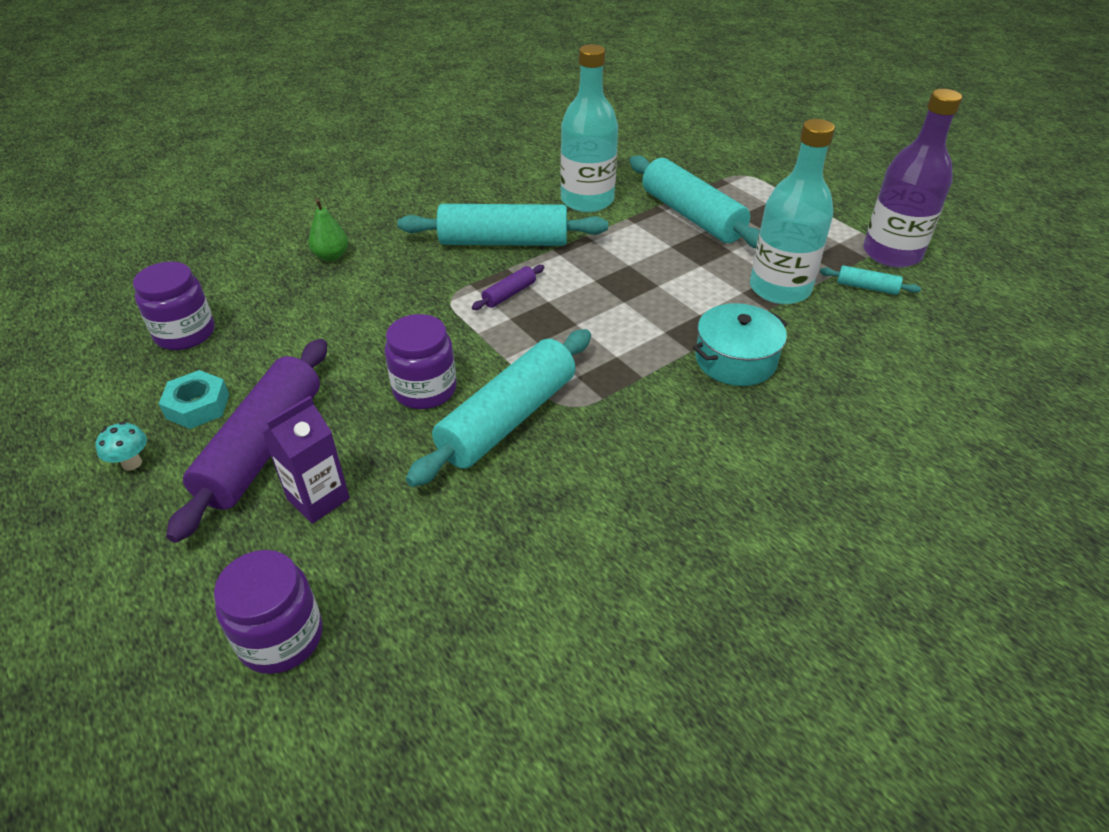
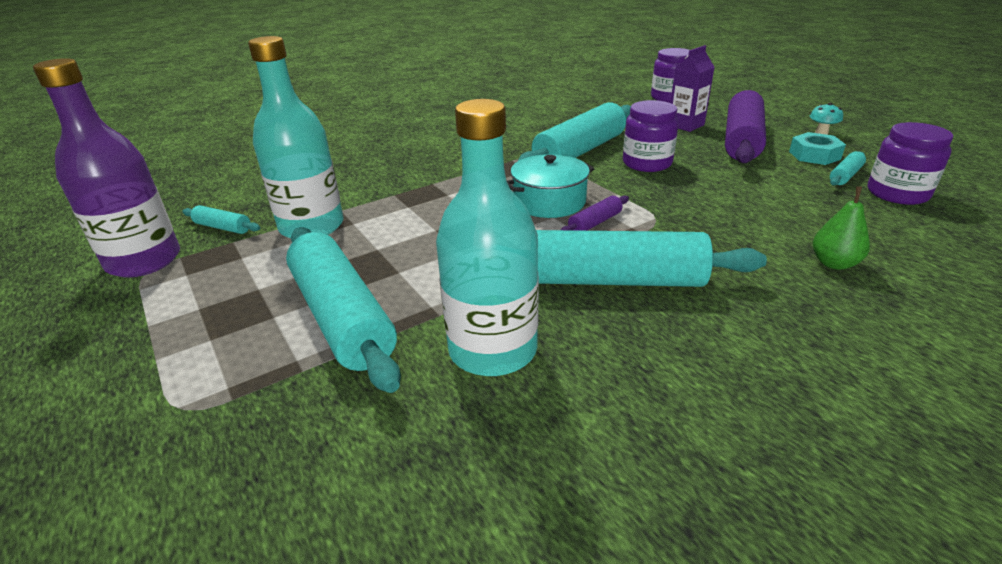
camera: 175 degrees left, 10 degrees down
(205, 363) = (845, 175): none -> turquoise rolling pin
(735, 360) = (399, 178): turquoise pot -> turquoise pot (549, 201)

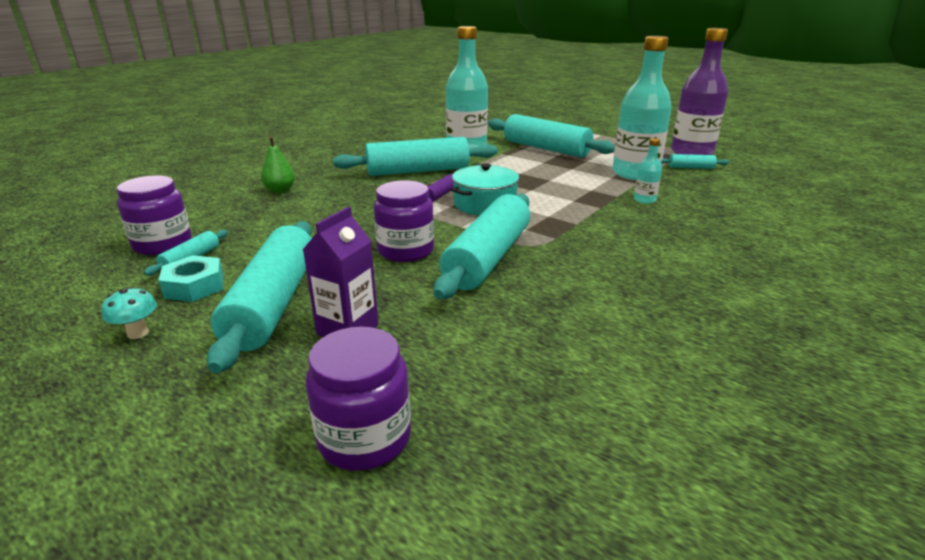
camera: 160 degrees right, 5 degrees down
(374, 186) = (644, 200): none -> turquoise bottle
(742, 140) = (273, 303): purple rolling pin -> turquoise rolling pin

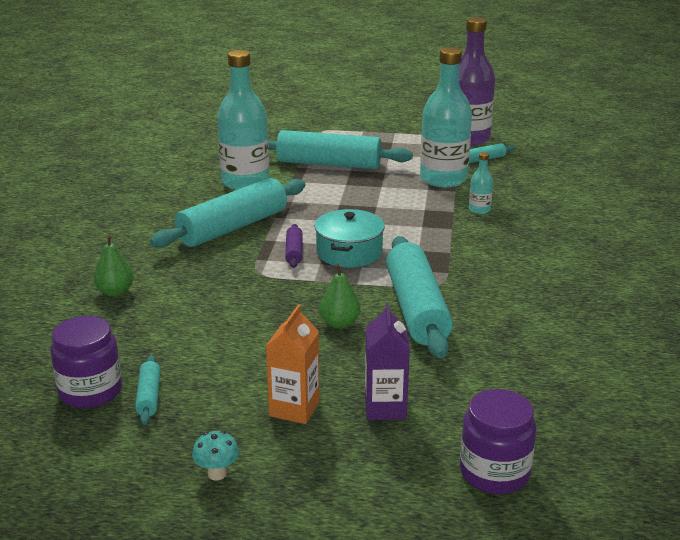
camera: 30 degrees left, 0 degrees up
(195, 286) = (198, 419): turquoise nut -> none
(273, 303) = (294, 408): turquoise rolling pin -> orange carton
(405, 251) = (339, 323): purple jar -> green pear

